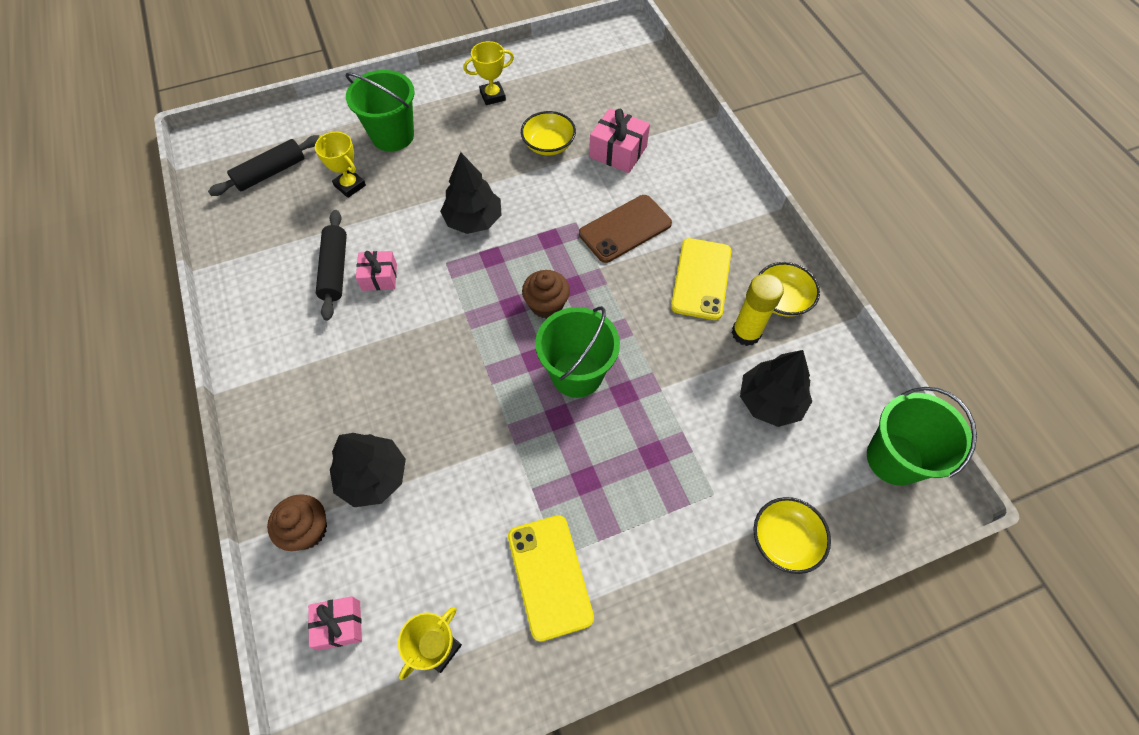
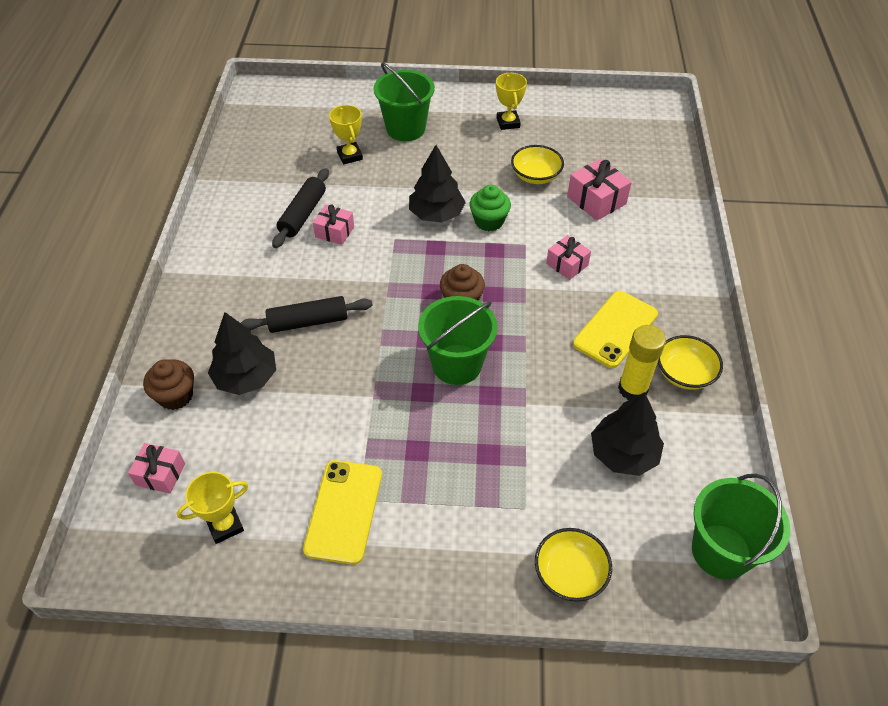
camera: 25 degrees right, 10 degrees down
(271, 173) = (293, 127): black rolling pin -> black rolling pin (308, 322)
(492, 96) = (508, 123): yellow trophy -> yellow trophy turned 75 degrees clockwise
(529, 209) = (489, 221): none -> green cupcake
(625, 229) = (567, 264): brown phone -> pink gift

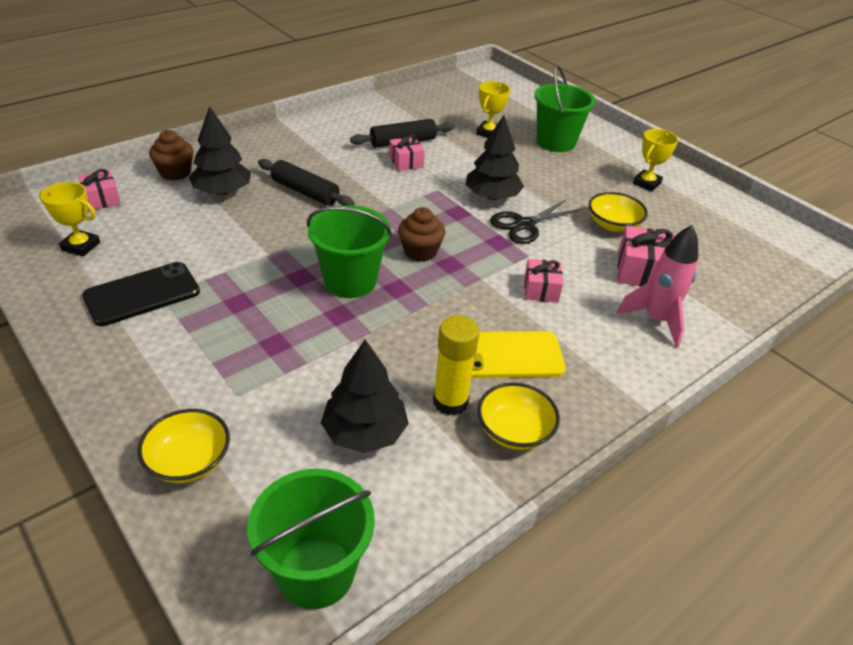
camera: 45 degrees right, 10 degrees down
(344, 511) = (142, 294): yellow phone -> black phone
(489, 221) = (524, 225): green cupcake -> black scissors
(648, 231) = (656, 320): none -> pink rocket

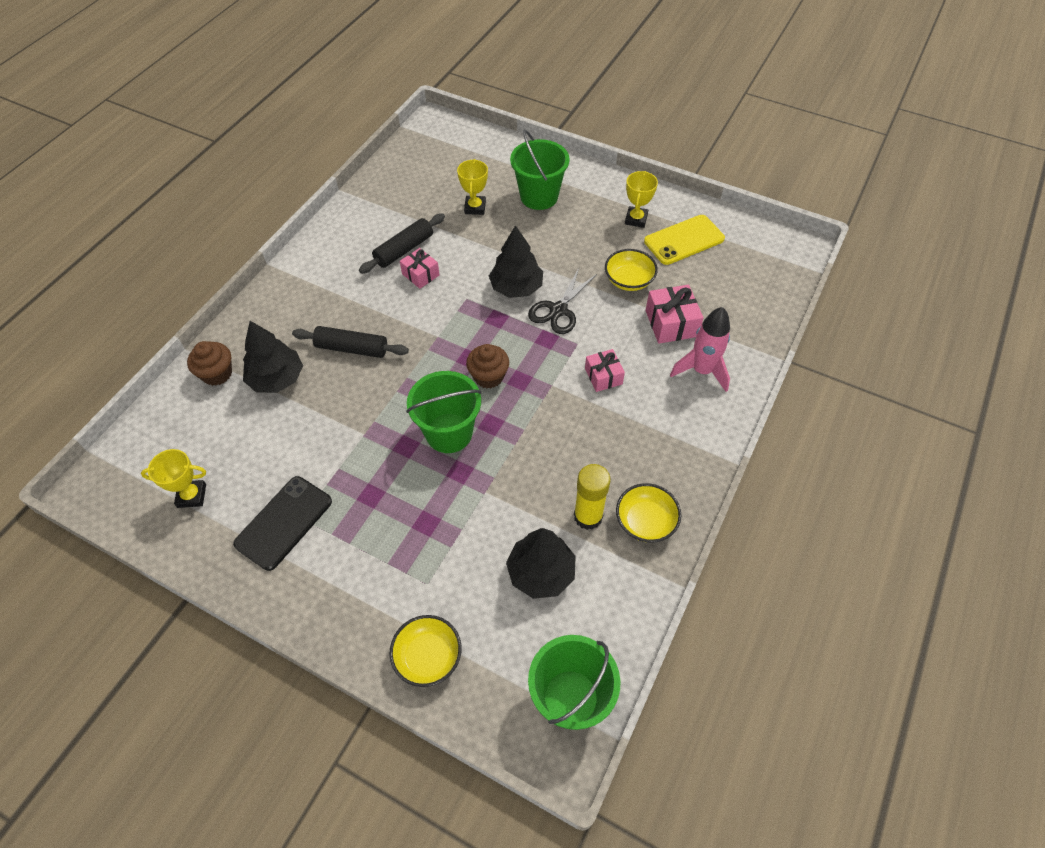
camera: 20 degrees left, 15 degrees up
(102, 199) = (170, 434): pink gift -> none
(507, 355) = (608, 454): yellow phone -> yellow phone (684, 240)

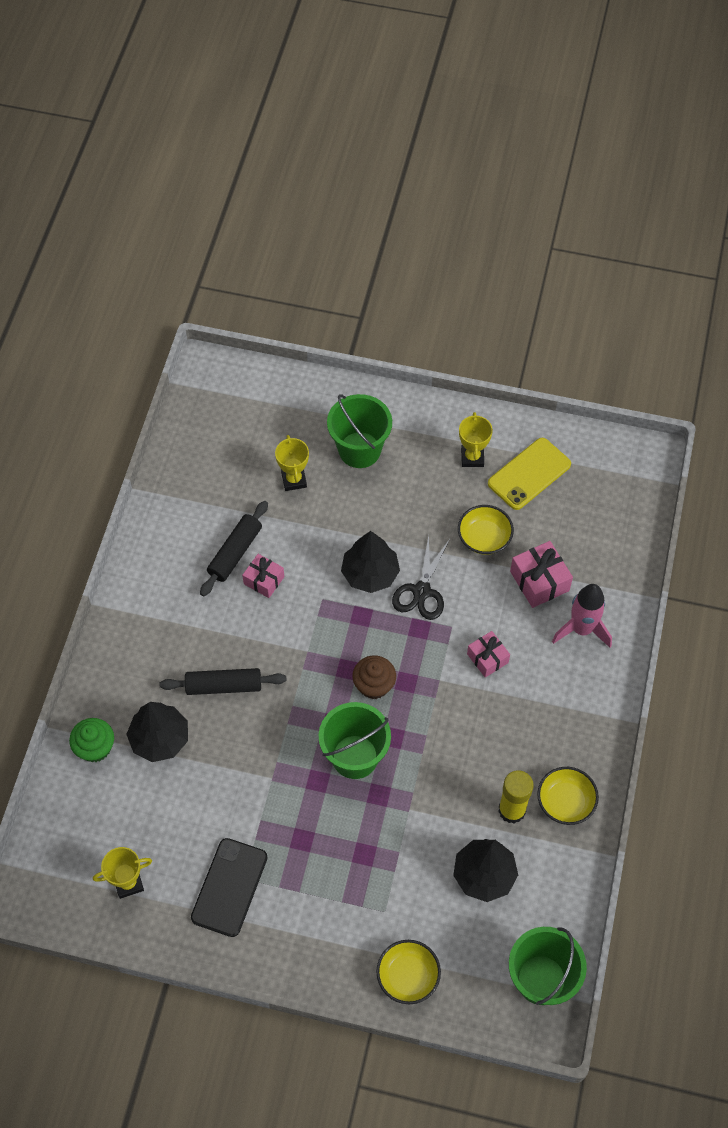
camera: 15 degrees left, 5 degrees up
(217, 373) = (95, 748): brown cupcake -> green cupcake

